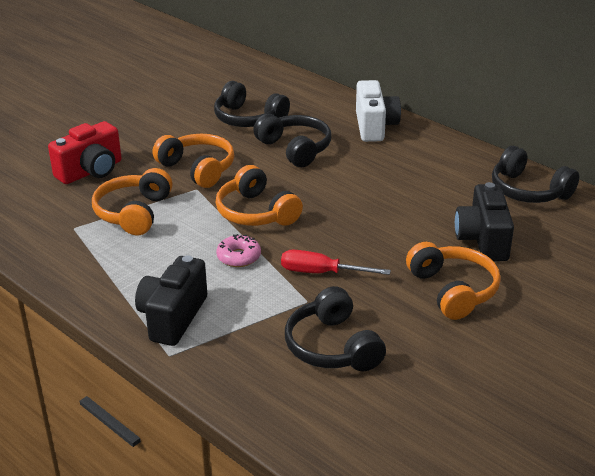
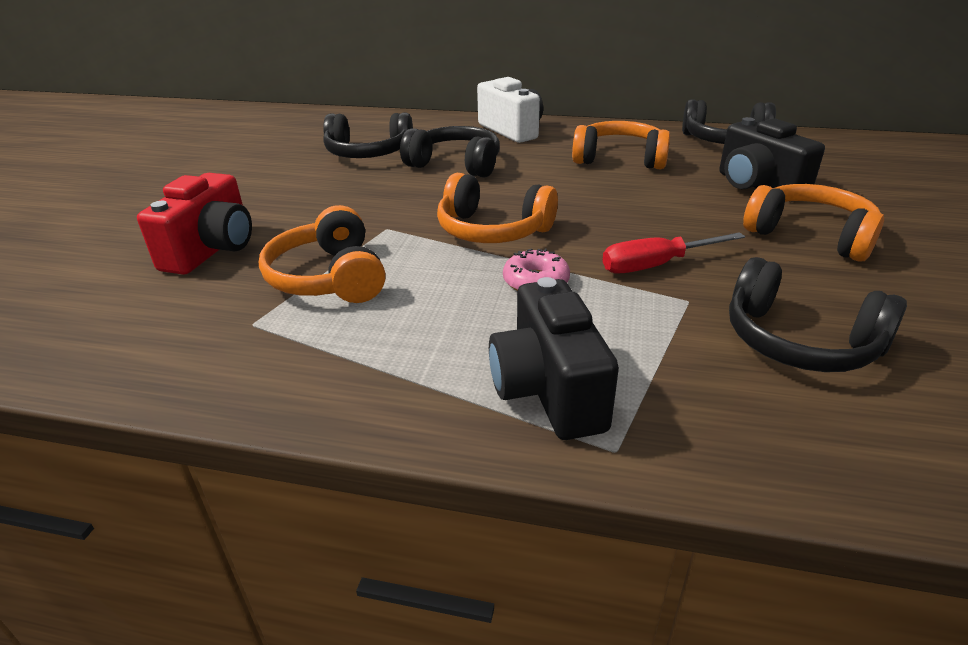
camera: 30 degrees left, 0 degrees up
(198, 169) = (363, 209): orange headphones -> orange headphones (619, 159)

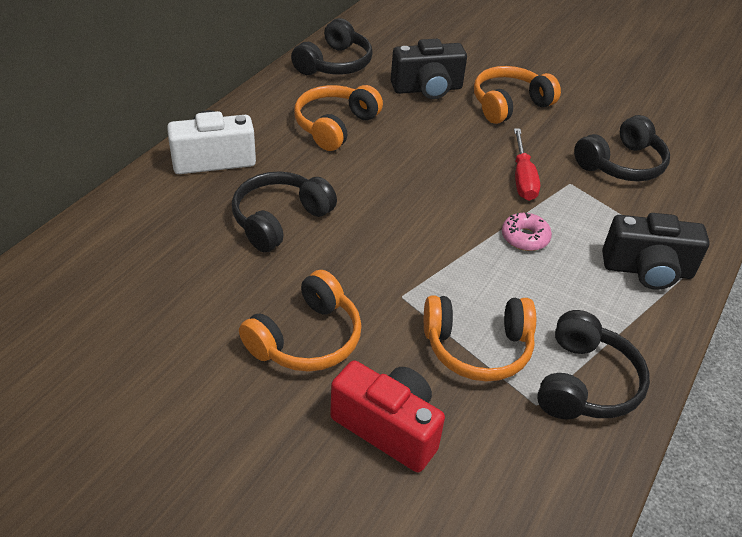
camera: 75 degrees left, 10 degrees up
(368, 153) = (199, 274): black headphones -> black headphones (585, 383)
(492, 230) = (435, 235): orange headphones -> orange headphones (306, 338)

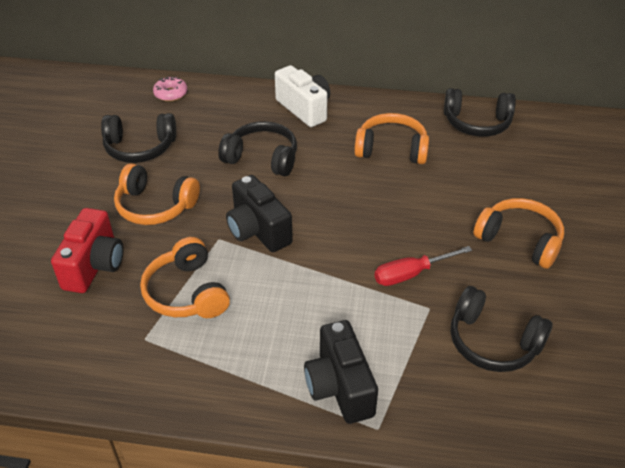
camera: 70 degrees right, 0 degrees up
(427, 89) = (492, 183): black camera -> black camera (258, 230)
(525, 237) = (329, 293): pink donut -> pink donut (171, 94)
(585, 383) = (178, 364): black headphones -> black headphones (140, 148)

